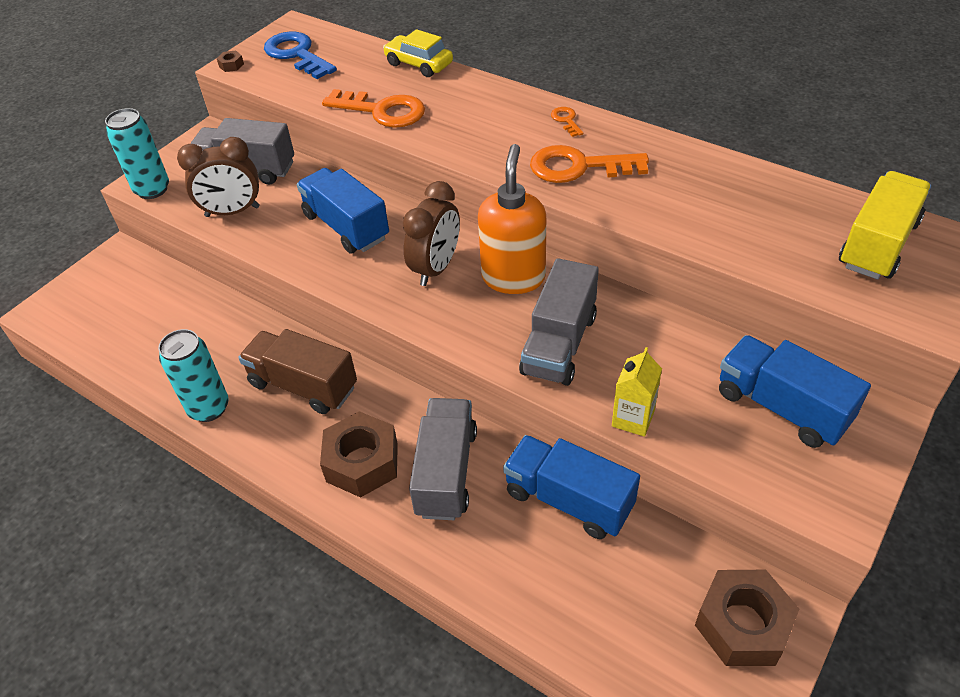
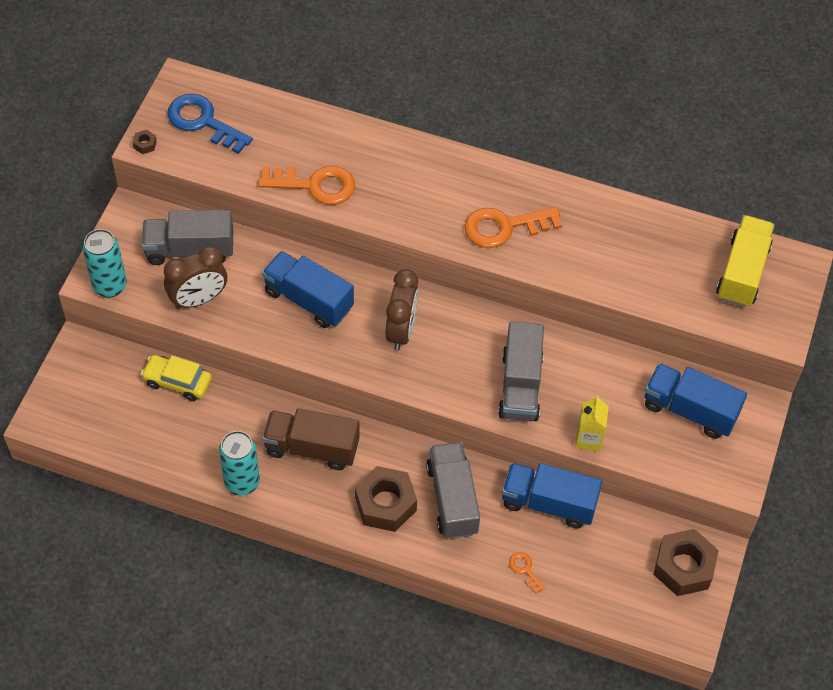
camera: 20 degrees left, 10 degrees up
(419, 64) = (326, 121): yellow car -> yellow car (177, 382)
(513, 277) = (467, 329): orange soap dispenser -> none
(566, 120) = (480, 175): orange key -> orange key (524, 569)

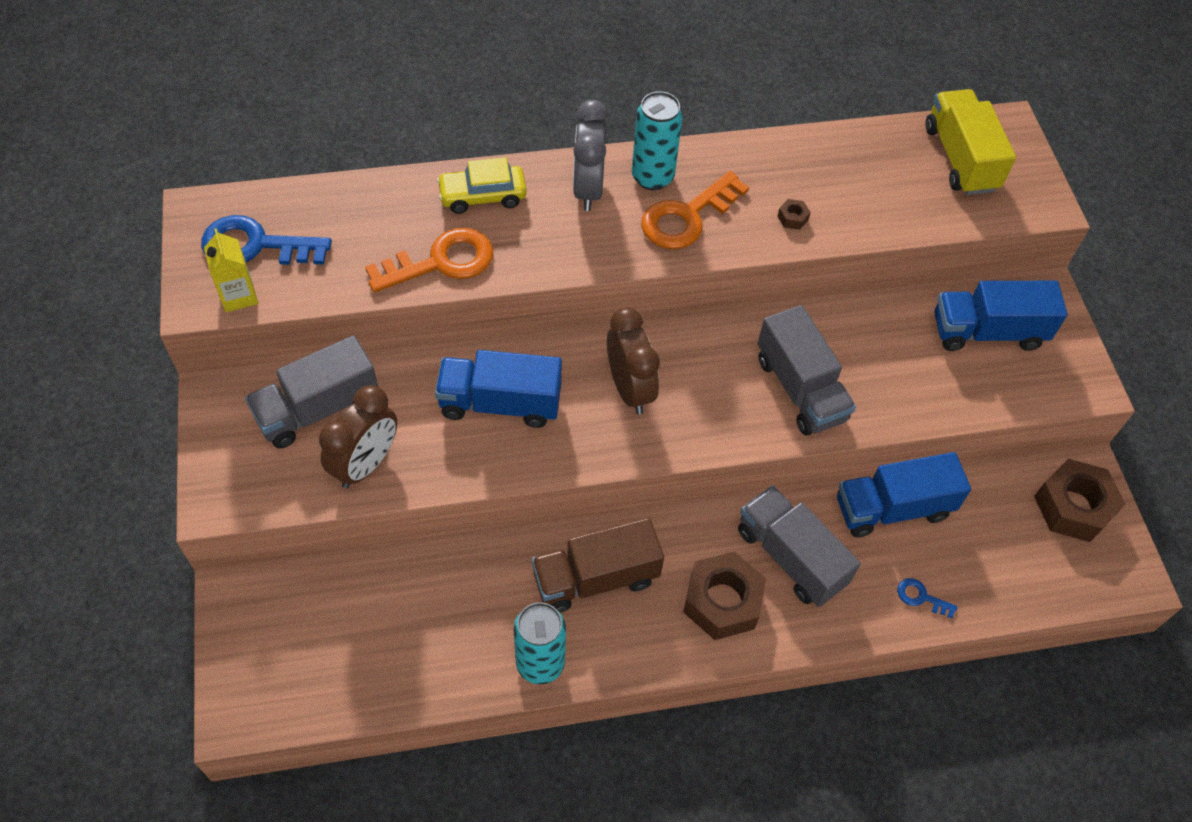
camera: 30 degrees left, 0 degrees up
(110, 286) = (241, 500): turquoise can -> turquoise can (652, 177)
(145, 144) = (196, 302): brown nut -> brown nut (792, 218)
(177, 382) = (385, 578): yellow car -> yellow car (482, 196)
(448, 177) = (588, 189): none -> grey clock
(524, 569) = (921, 597): orange key -> blue key
(588, 438) = (911, 412): yellow carton -> yellow carton (238, 296)

